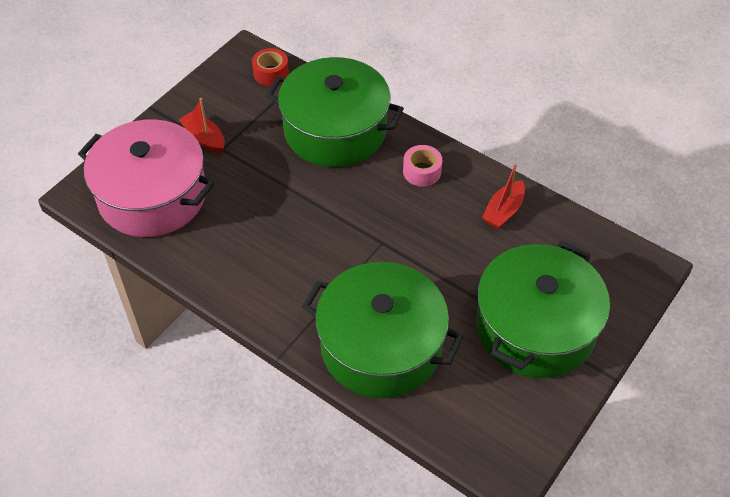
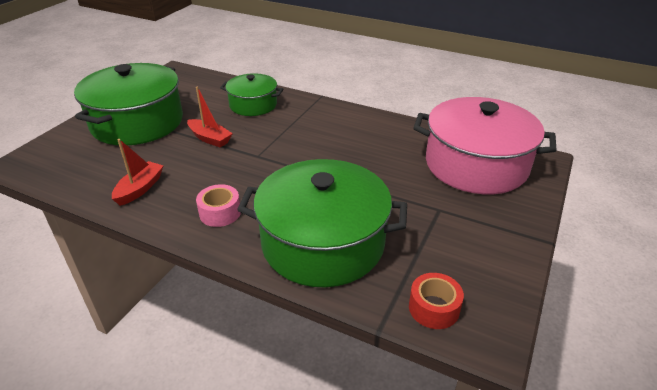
camera: 170 degrees right, 15 degrees down
(204, 138) = (465, 217): red boat -> red boat (210, 138)
(381, 346) = (253, 105): green pot -> green pot, size x0.56

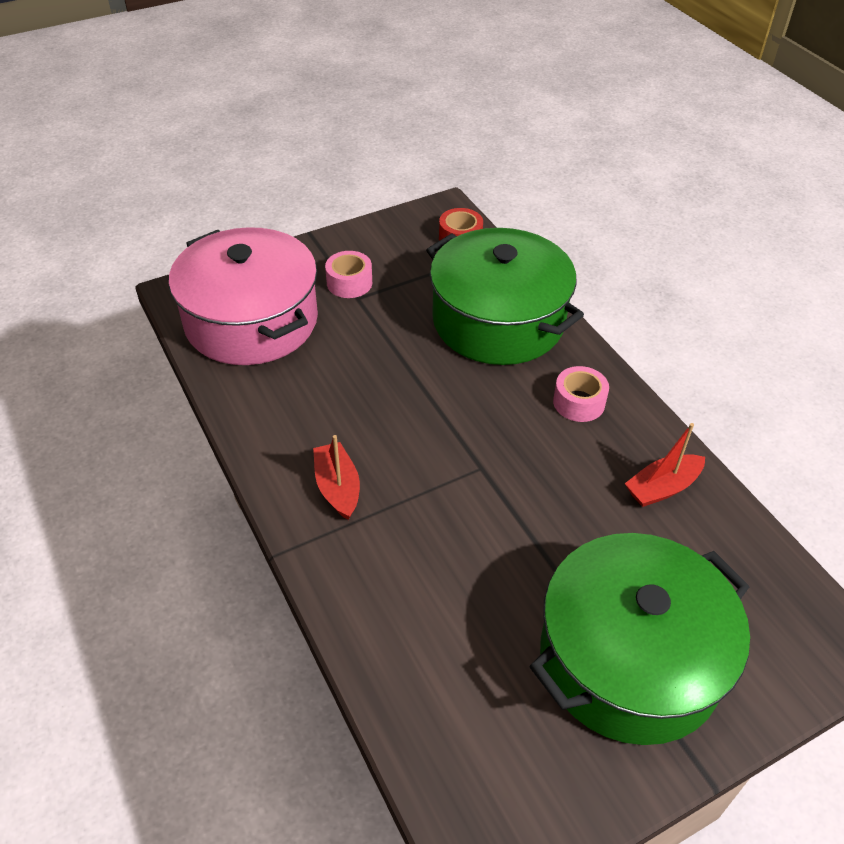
camera: 145 degrees left, 10 degrees up
(210, 138) = (526, 541): red boat -> red boat (337, 487)
(253, 105) = (406, 595): green pot -> none
(459, 217) = (349, 283): none -> pink tape

